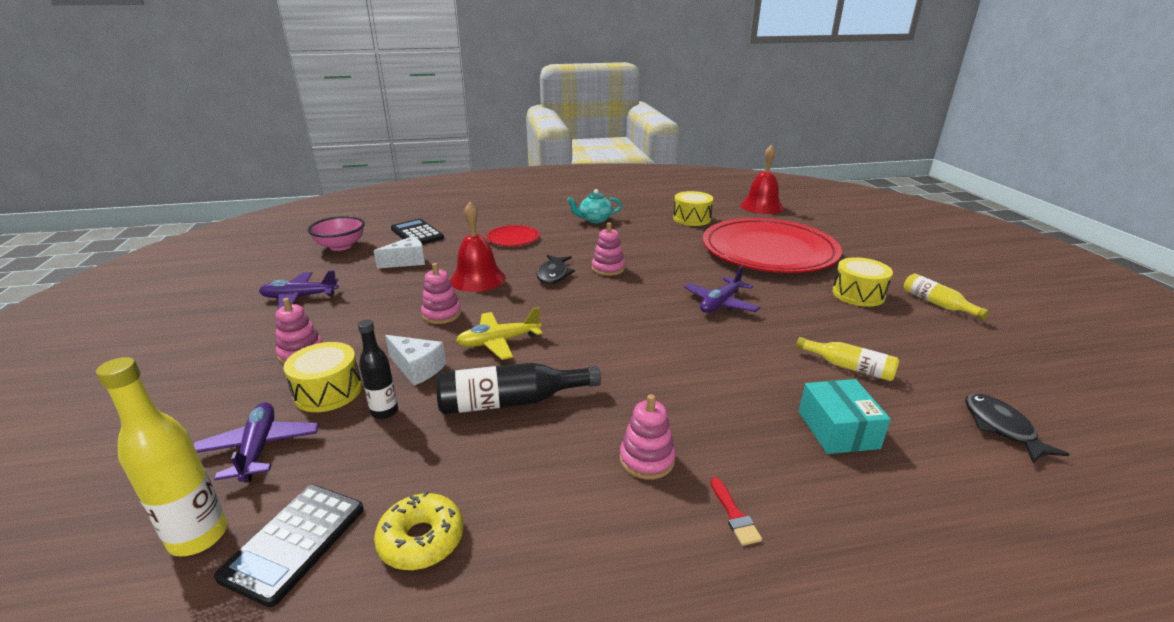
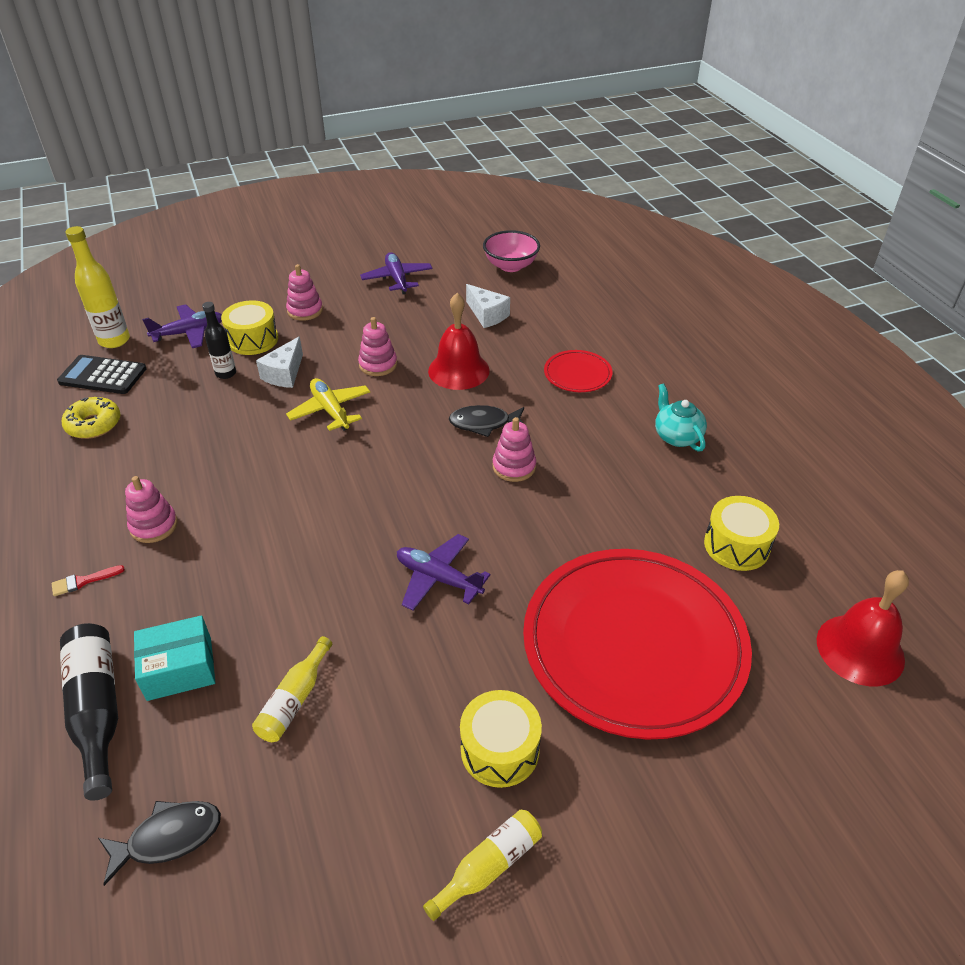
camera: 80 degrees right, 15 degrees up
(417, 233) = (563, 302): black calculator -> none
(511, 402) = (236, 436): black bottle -> black bottle (97, 711)

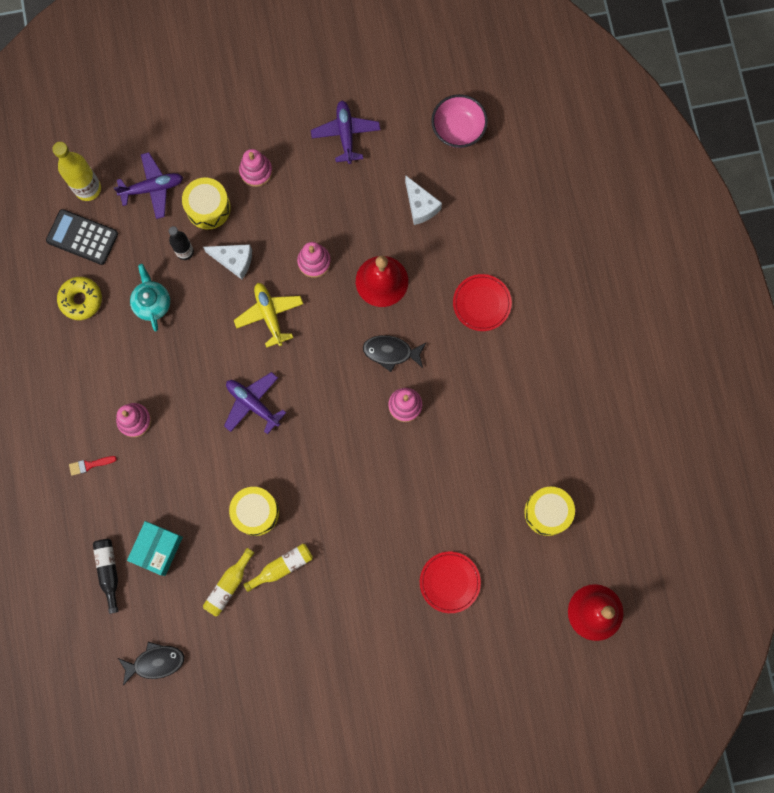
camera: 10 degrees right, 35 degrees up
(97, 711) = (108, 572): black bottle -> black bottle, size x0.64
(179, 668) = (157, 549): turquoise box -> turquoise box turned 60 degrees counterclockwise
(284, 374) = (234, 261): white cheese -> white cheese turned 105 degrees counterclockwise
(438, 578) = (331, 505): purple plane -> purple plane (253, 404)
(488, 866) = (328, 710): yellow bottle -> yellow bottle (282, 567)
(500, 750) = (348, 641): yellow drum -> yellow drum (255, 512)
(634, 644) = (449, 582): red plate -> red plate, size x0.42
(677, 436) = (541, 394): turquoise teapot -> turquoise teapot (152, 303)

